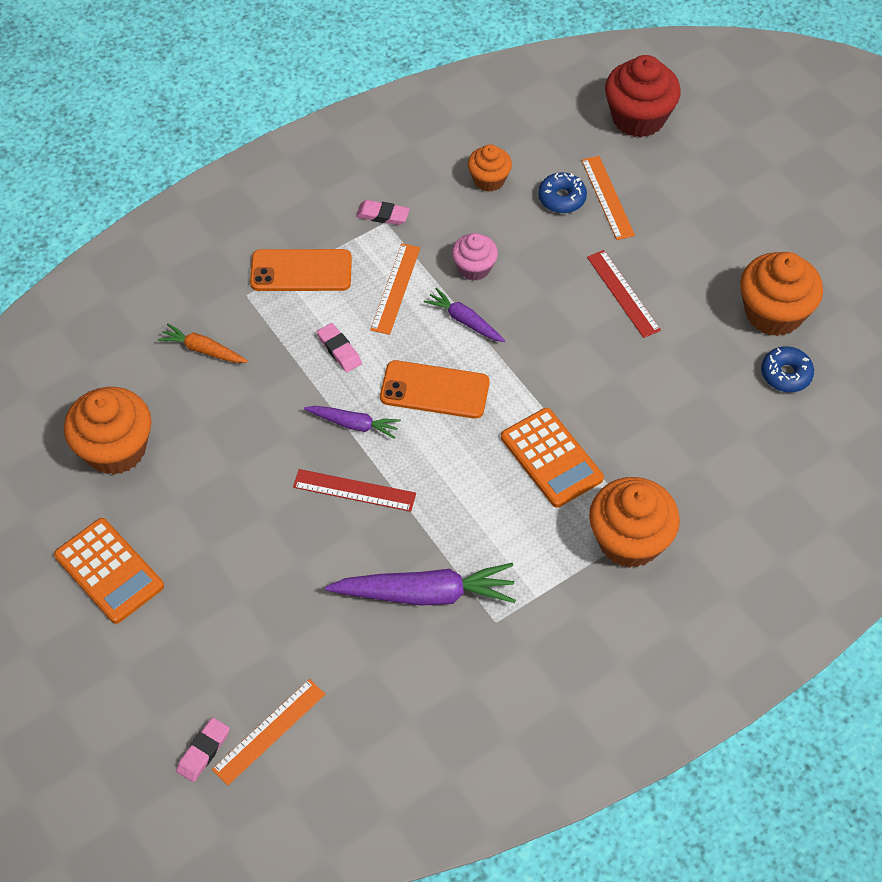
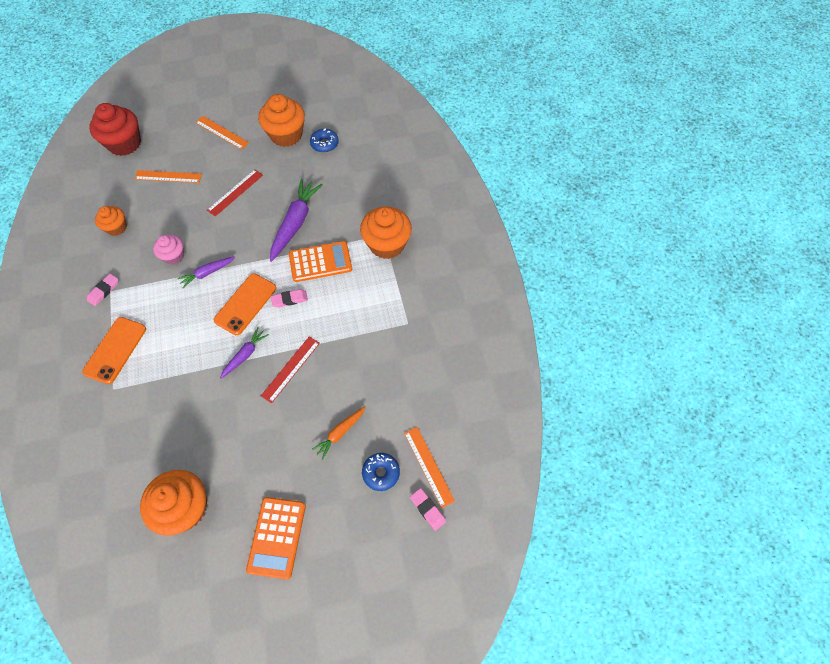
camera: 70 degrees left, 5 degrees up
(109, 571) = (277, 537): orange calculator -> orange calculator turned 120 degrees clockwise
(203, 350) = (139, 428): orange carrot -> orange carrot (340, 433)
(339, 350) = (188, 346): pink eraser -> pink eraser (289, 299)
(395, 288) = (162, 301): orange ruler -> orange ruler (222, 132)
(426, 593) = (375, 352): purple carrot -> purple carrot (295, 223)
(562, 198) = (154, 197): blue donut -> blue donut (381, 473)
(623, 293) = (235, 192): red ruler -> red ruler turned 45 degrees counterclockwise

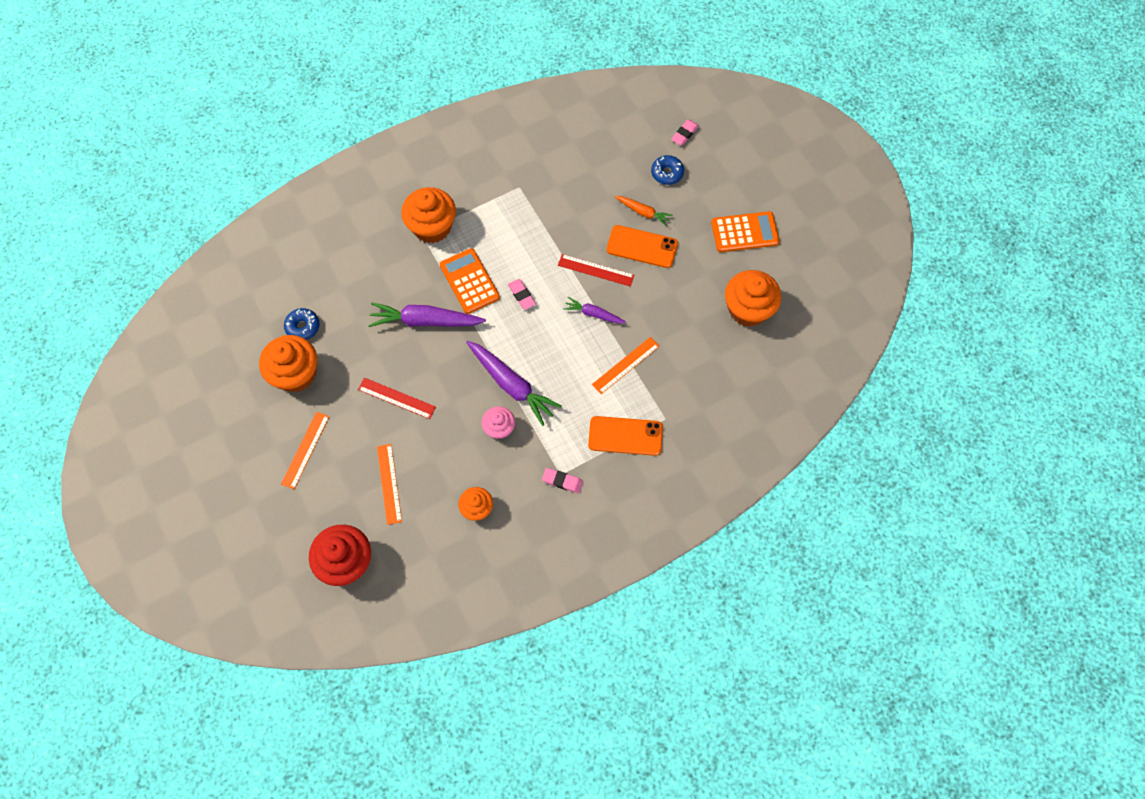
camera: 105 degrees left, 5 degrees up
(207, 273) = (512, 385): purple carrot -> purple carrot, size x1.80
(245, 304) = (538, 334): orange phone -> orange phone (642, 247)
(428, 466) = (649, 141): orange ruler -> orange ruler (625, 365)

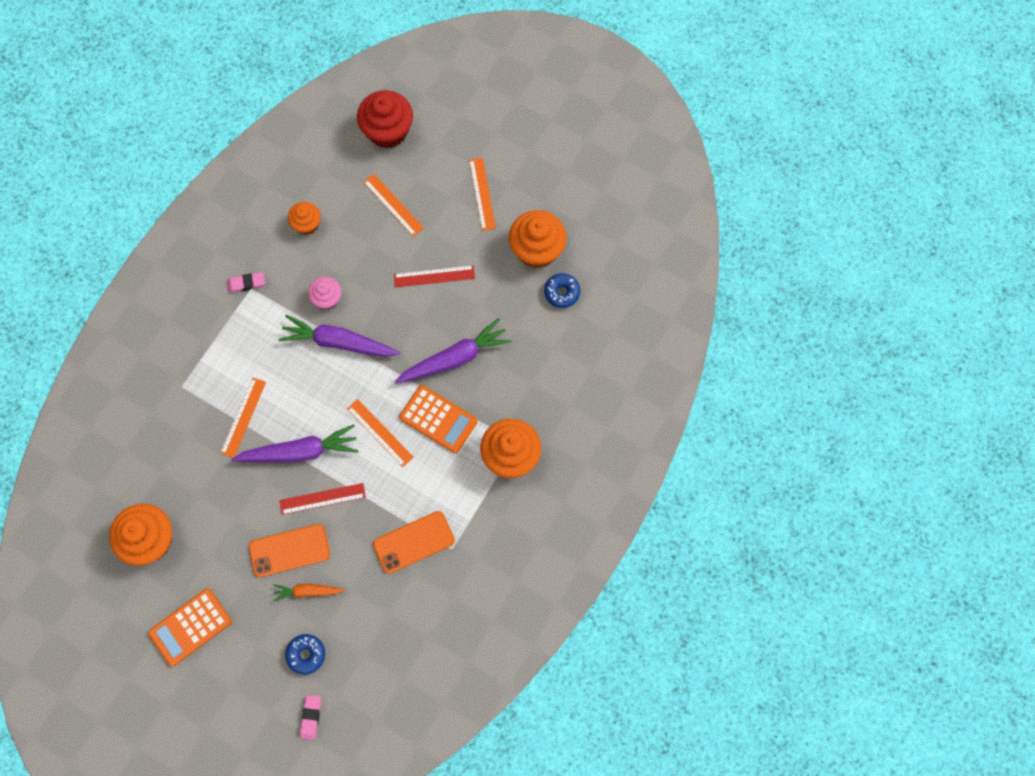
camera: 150 degrees right, 5 degrees up
(522, 295) = (380, 432): pink eraser -> orange ruler
(593, 314) = (300, 451): purple carrot -> purple carrot, size x1.80
(625, 436) = (210, 351): orange phone -> orange phone (414, 542)

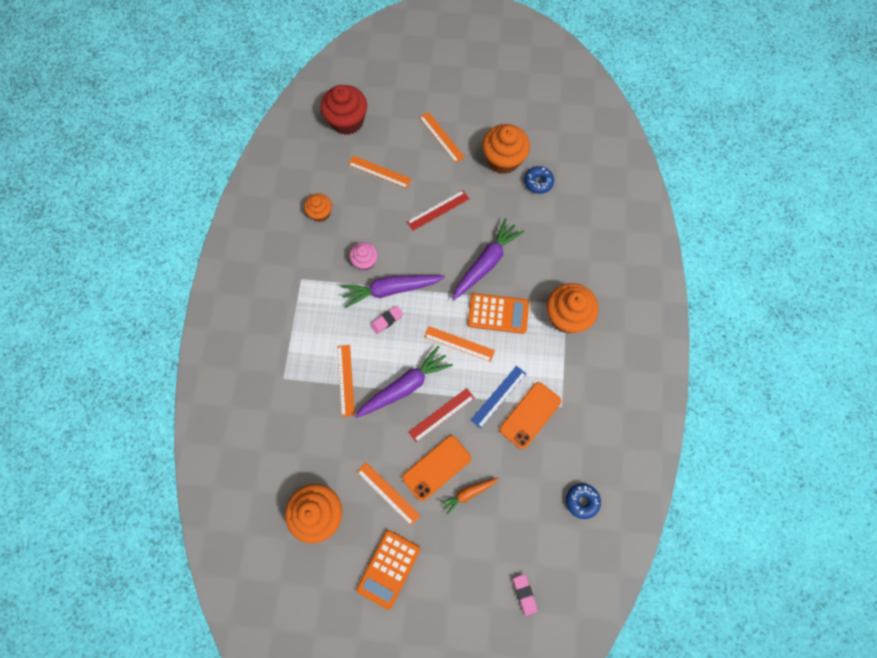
camera: 25 degrees left, 0 degrees up
(227, 553) = (388, 493): none -> orange ruler
(246, 283) = (295, 277): pink eraser -> pink eraser (387, 320)
(306, 654) = (493, 544): blue donut -> blue donut (582, 501)
(391, 507) = (498, 396): none -> blue ruler

